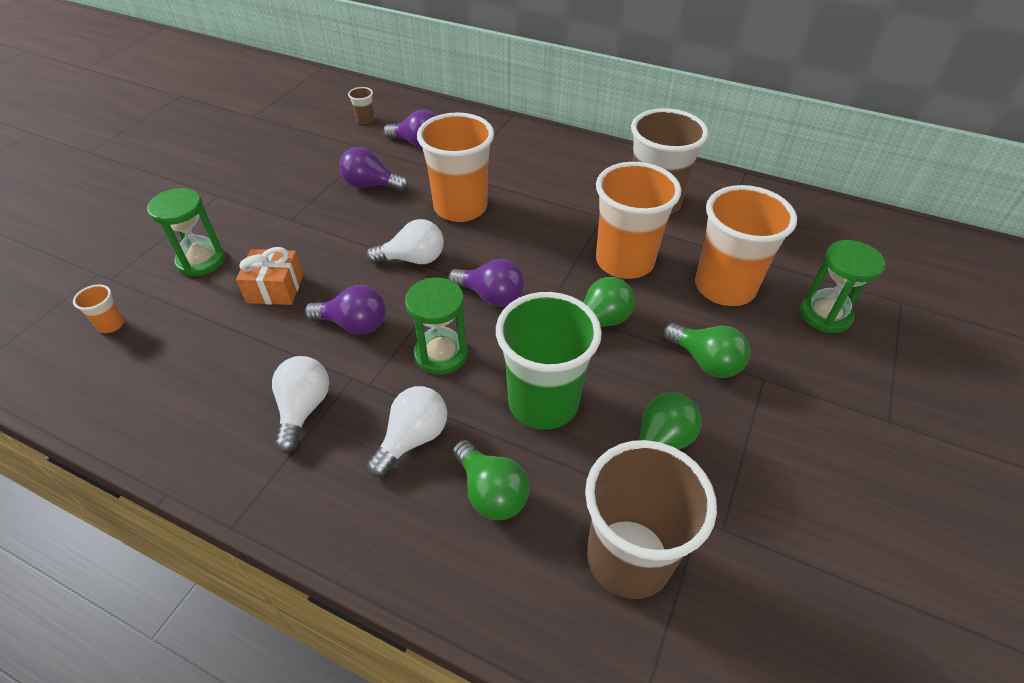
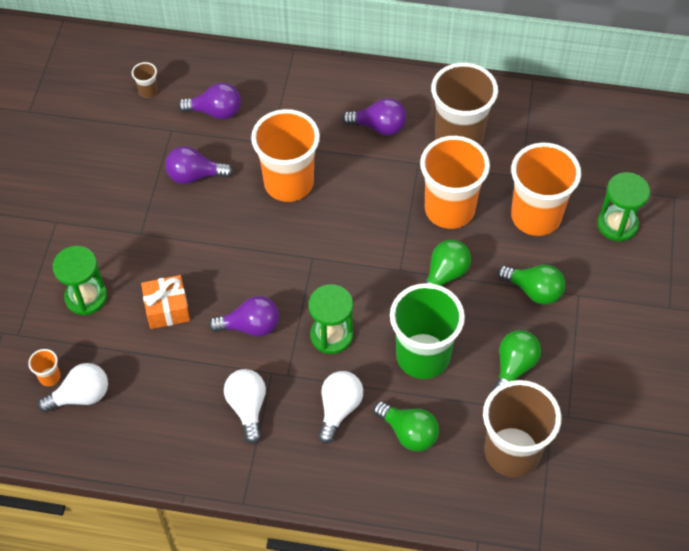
camera: 15 degrees left, 10 degrees up
(413, 259) = (270, 250): white light bulb -> white light bulb (81, 396)
(491, 296) = (350, 271): purple light bulb -> purple light bulb (379, 127)

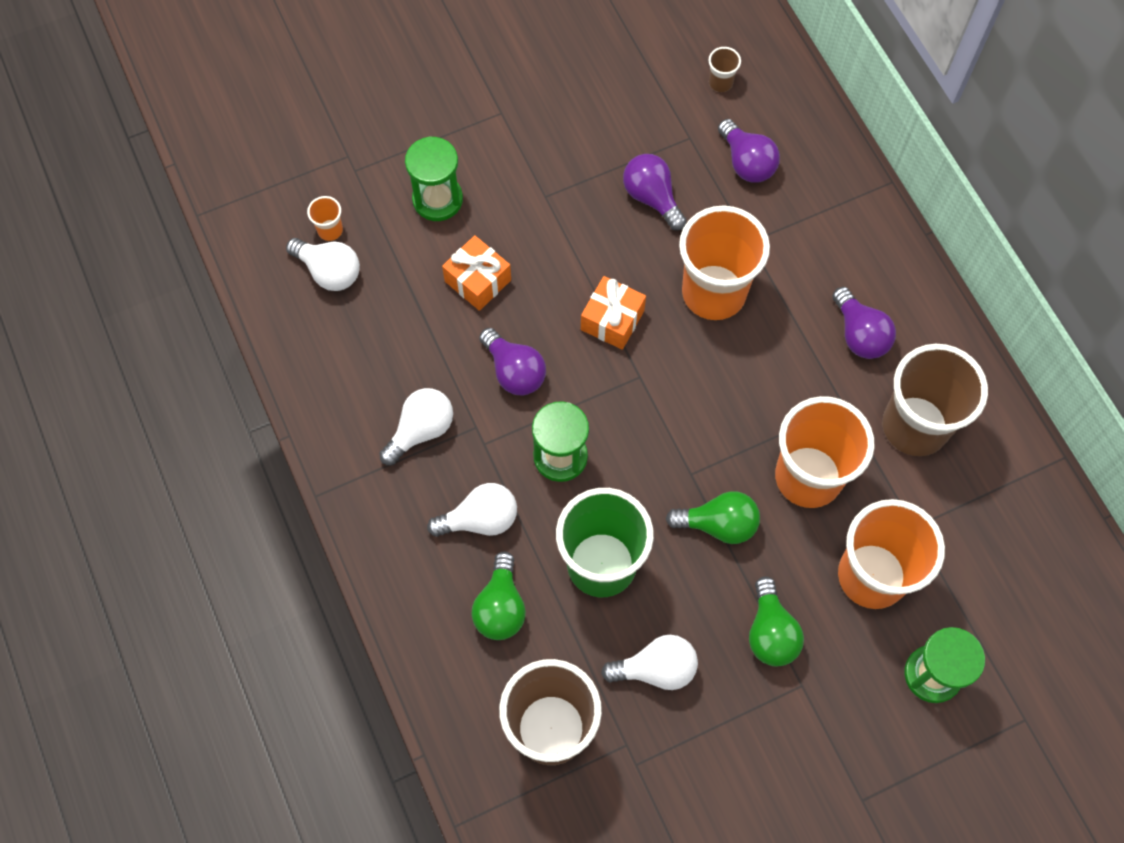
camera: 55 degrees right, 10 degrees up
(261, 249) = (612, 320): none -> orange gift
(514, 367) = (656, 669): green light bulb -> white light bulb

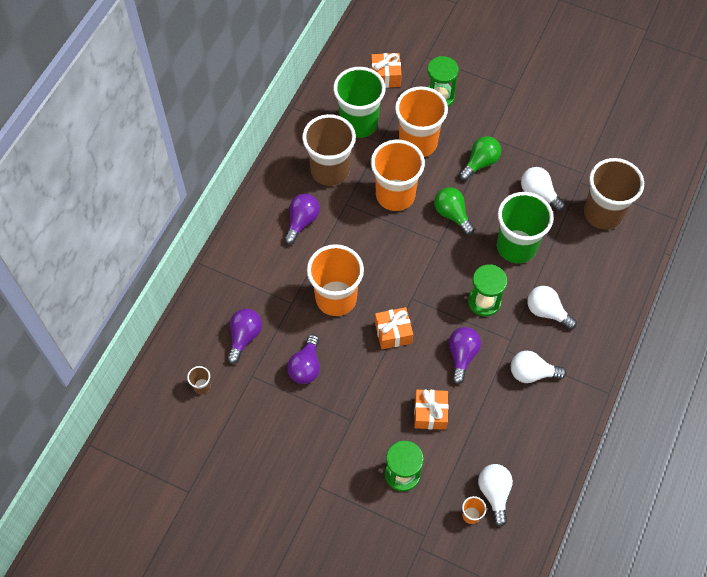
camera: 130 degrees left, 5 degrees down
(500, 607) = (575, 272): green light bulb -> none
(968, 523) = (359, 123): none -> green cup
(1029, 627) = (385, 76): none -> orange gift

